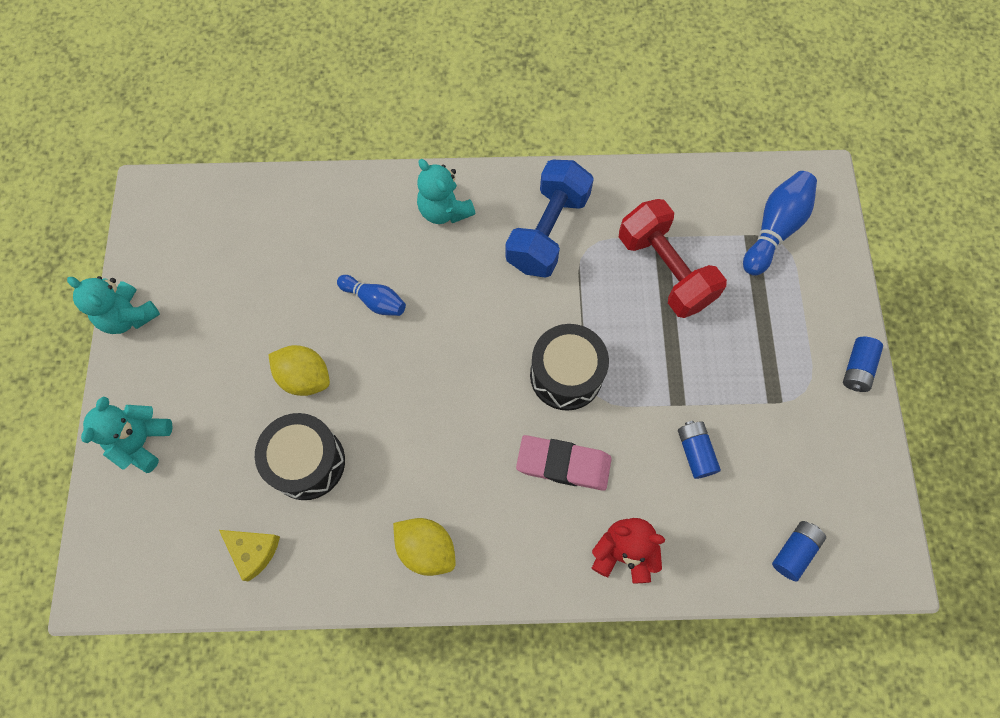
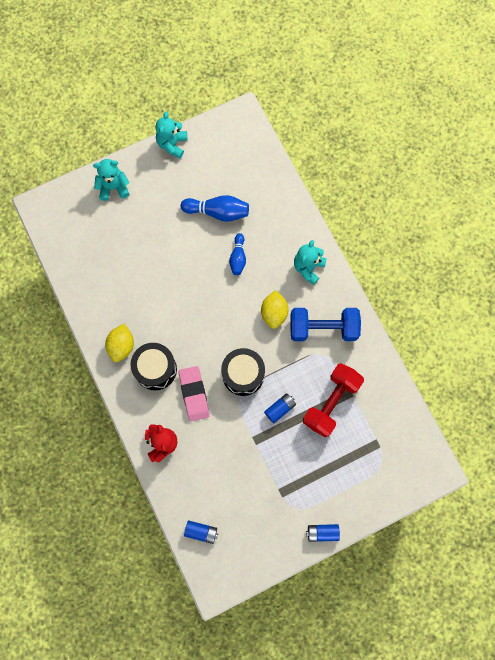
camera: 65 degrees right, 5 degrees up
(253, 551) = (85, 266): yellow cheese -> none
(305, 377) = (180, 245): yellow lemon -> yellow lemon (274, 313)
(307, 462) = (138, 268): black drum -> black drum (155, 369)
(695, 452) = (231, 460): blue battery -> blue battery (280, 409)
(774, 229) = (389, 455): blue bowling pin -> blue bowling pin (218, 212)

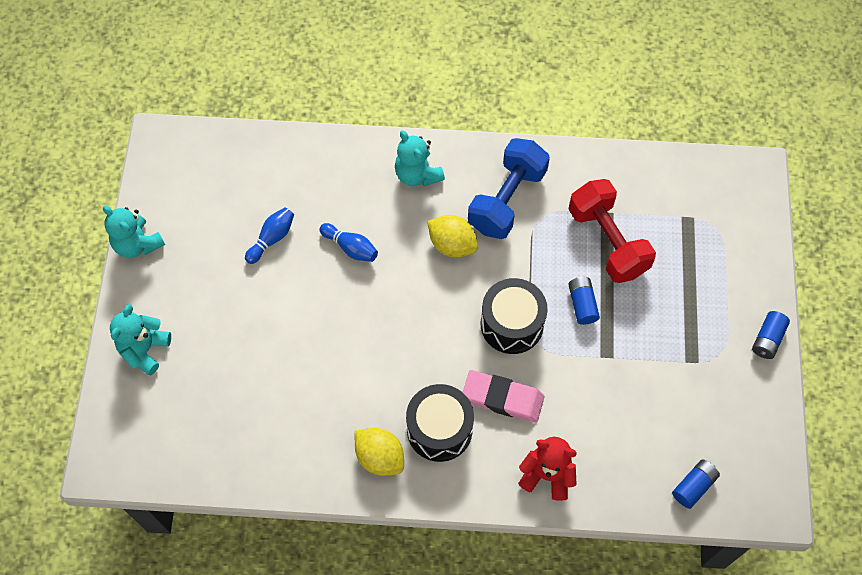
camera: 60 degrees left, 10 degrees down
(218, 212) = (272, 238): blue bowling pin -> blue bowling pin, size x0.64

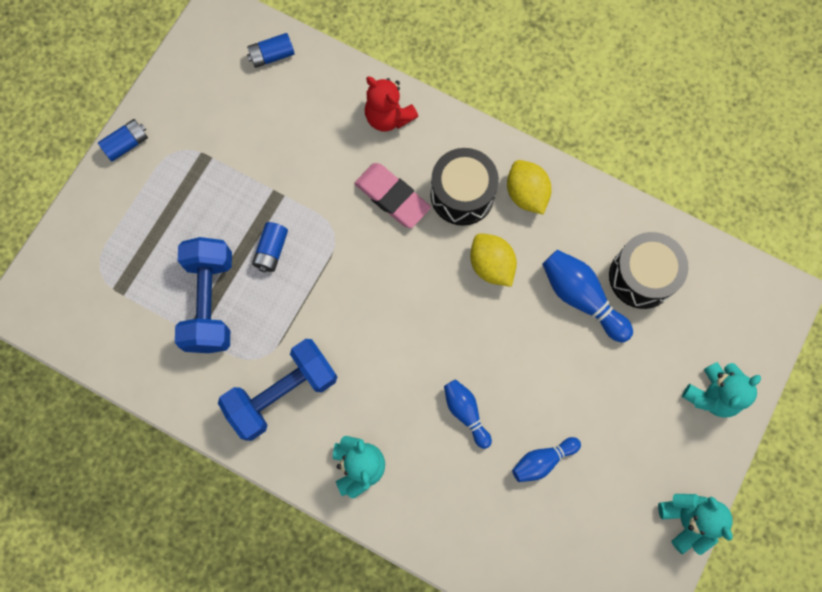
camera: 155 degrees left, 10 degrees up
(290, 383) = (581, 297): none -> blue bowling pin
(452, 244) = (363, 369): yellow lemon -> yellow lemon (491, 265)
(512, 324) = (347, 261): black drum -> black drum (641, 277)
(607, 241) = (210, 302): red dumbbell -> blue dumbbell

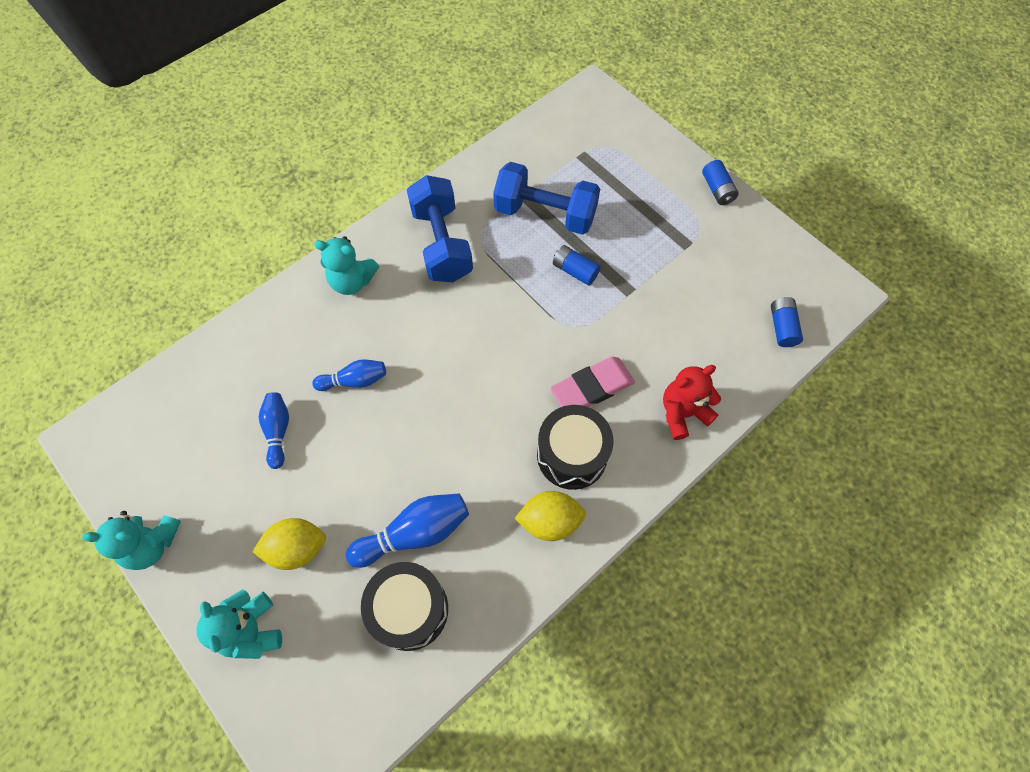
camera: 110 degrees right, 10 degrees down
(491, 265) = (485, 456): yellow lemon -> yellow lemon (297, 548)

